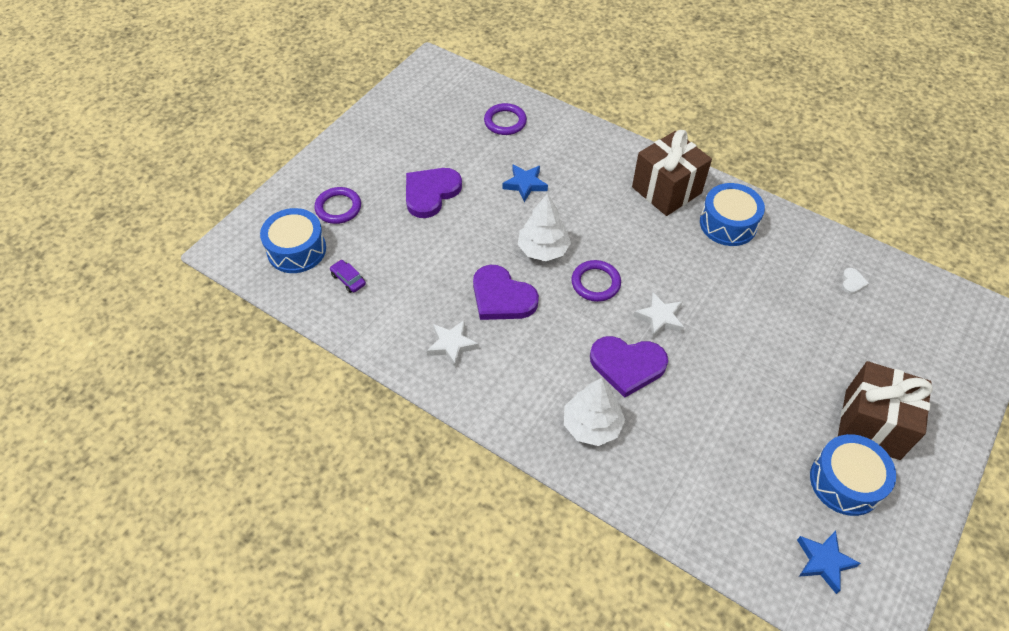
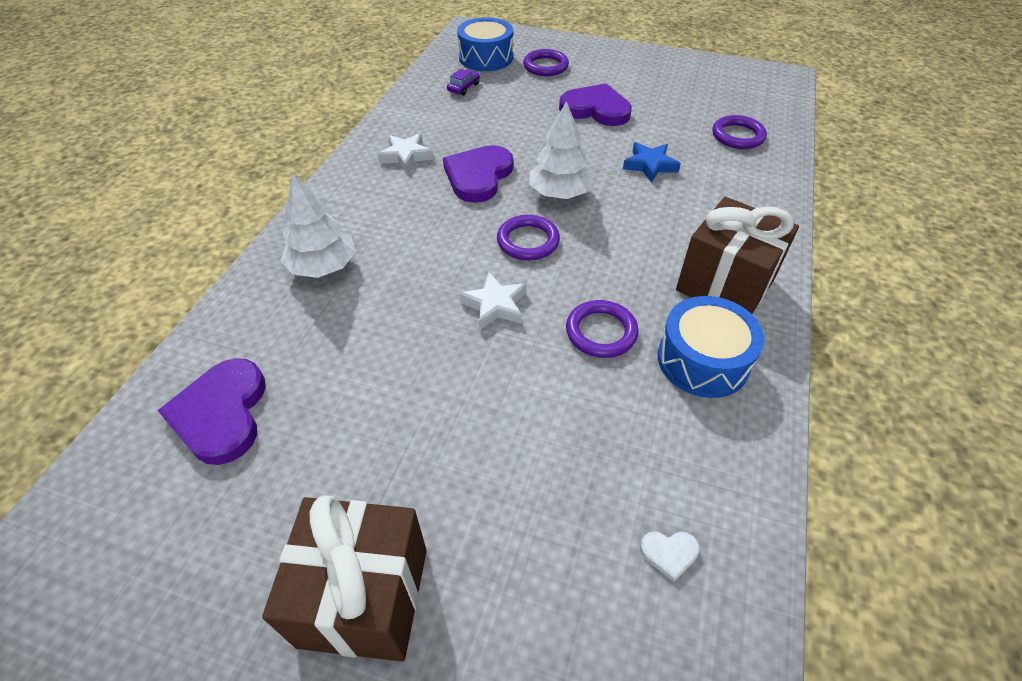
camera: 75 degrees right, 5 degrees down
(627, 365) = (412, 284): purple heart -> purple heart (221, 413)
(696, 266) = (601, 332): none -> purple ring
(824, 561) = (121, 529): blue star -> none
(845, 482) = (252, 555): blue drum -> none

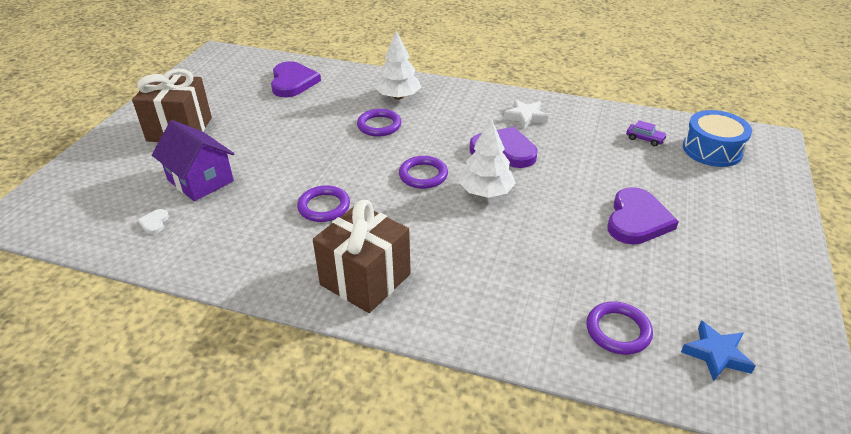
camera: 90 degrees right, 10 degrees down
(221, 413) = (293, 82): purple heart -> purple heart turned 90 degrees clockwise
(495, 305) = (356, 161): white star -> none
(545, 66) = (715, 188): purple ring -> purple ring (379, 125)
(546, 507) = (200, 180): none -> purple house
(650, 165) = (540, 250): blue star -> blue star (716, 354)
(703, 360) = (287, 255): blue drum -> none

